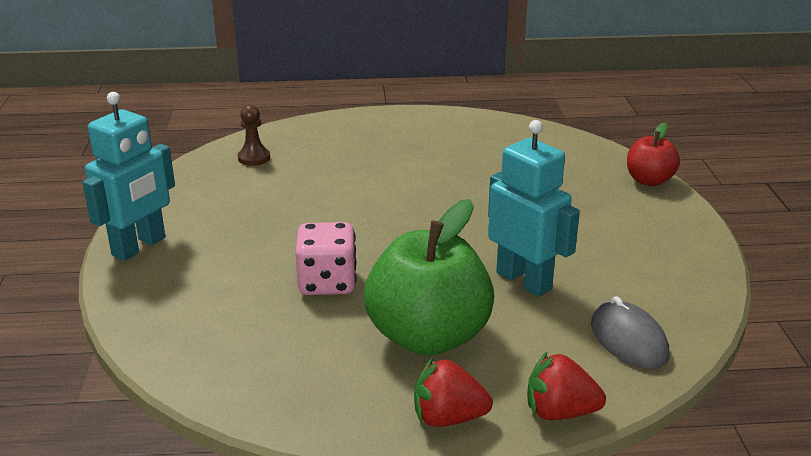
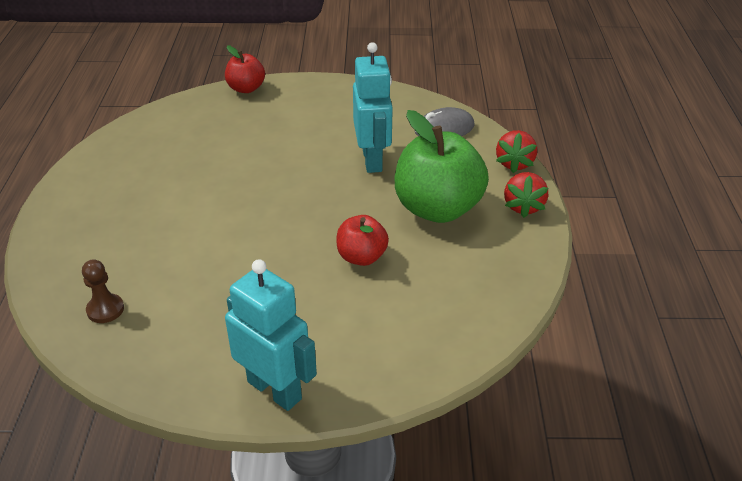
camera: 85 degrees left, 10 degrees up
(327, 283) = (361, 257): pink dice -> red apple
(524, 280) = (372, 160): turquoise robot -> turquoise robot turned 120 degrees clockwise

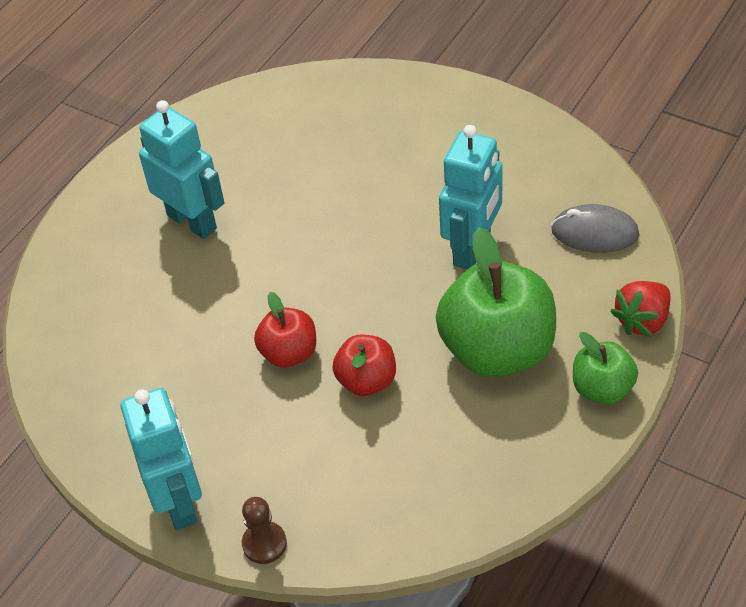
camera: 35 degrees right, 10 degrees up
(105, 309) = (84, 338): brown pawn -> brown pawn (264, 544)
(147, 206) = (192, 221): none -> turquoise robot
(246, 88) = (399, 81): red apple -> red apple (289, 353)
(523, 206) = (602, 389): red strawberry -> green apple

